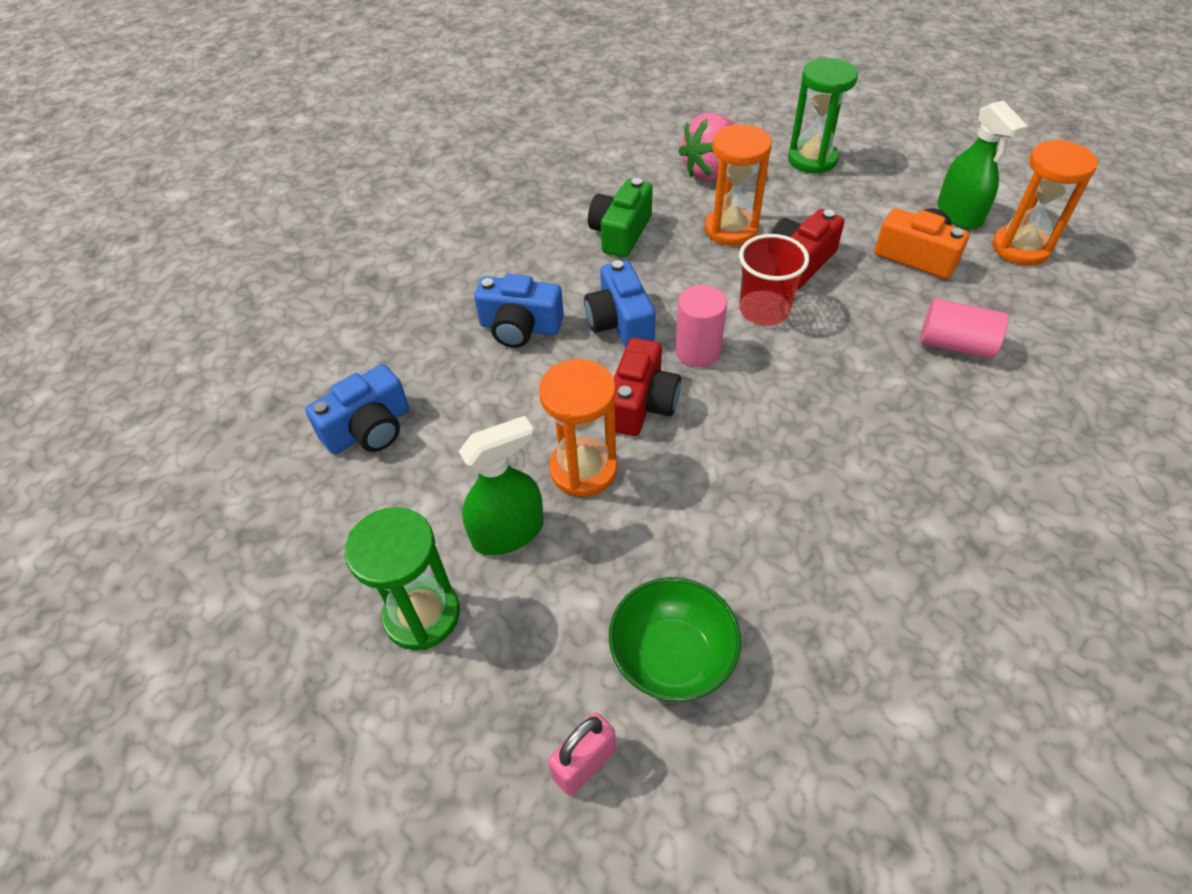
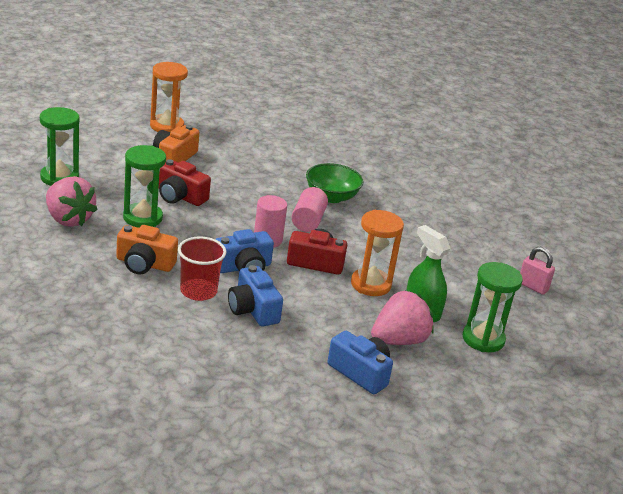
camera: 105 degrees left, 20 degrees down
(434, 486) = (399, 340): none -> pink strawberry
(520, 327) = (253, 310): blue camera -> blue camera turned 150 degrees clockwise
(620, 233) = (144, 264): green camera -> orange camera
(672, 656) = (472, 261): green bowl -> green bowl (331, 197)
(731, 229) = (142, 218): orange hourglass -> green hourglass
(764, 310) = (227, 213): red cup -> red cup (198, 291)
(955, 345) = (252, 159): pink cylinder -> pink cylinder (308, 221)
(959, 214) = (132, 138): green spray bottle -> none

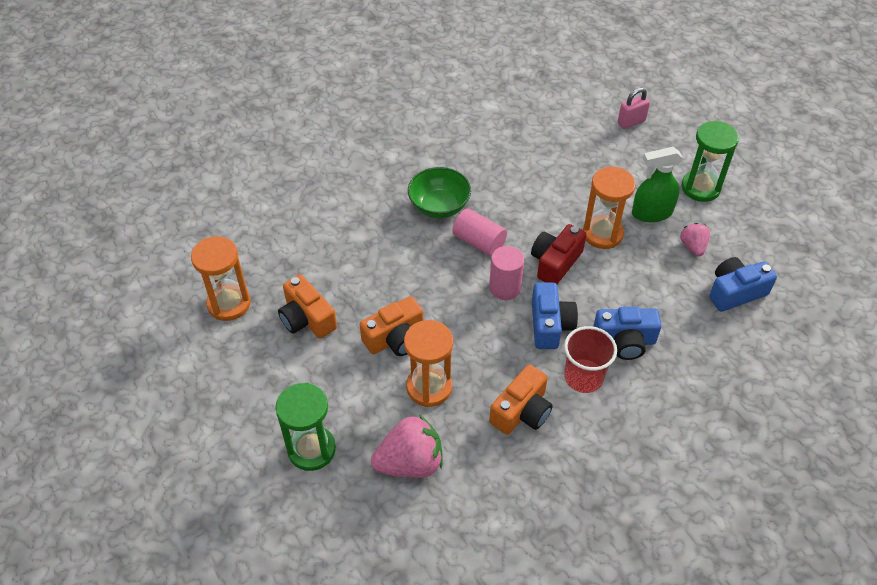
camera: 60 degrees left, 20 degrees up
(142, 218) = (429, 387): green hourglass -> orange hourglass
(180, 196) = (395, 338): red camera -> orange camera
(399, 340) = (693, 246): pink strawberry -> pink strawberry, size x0.56

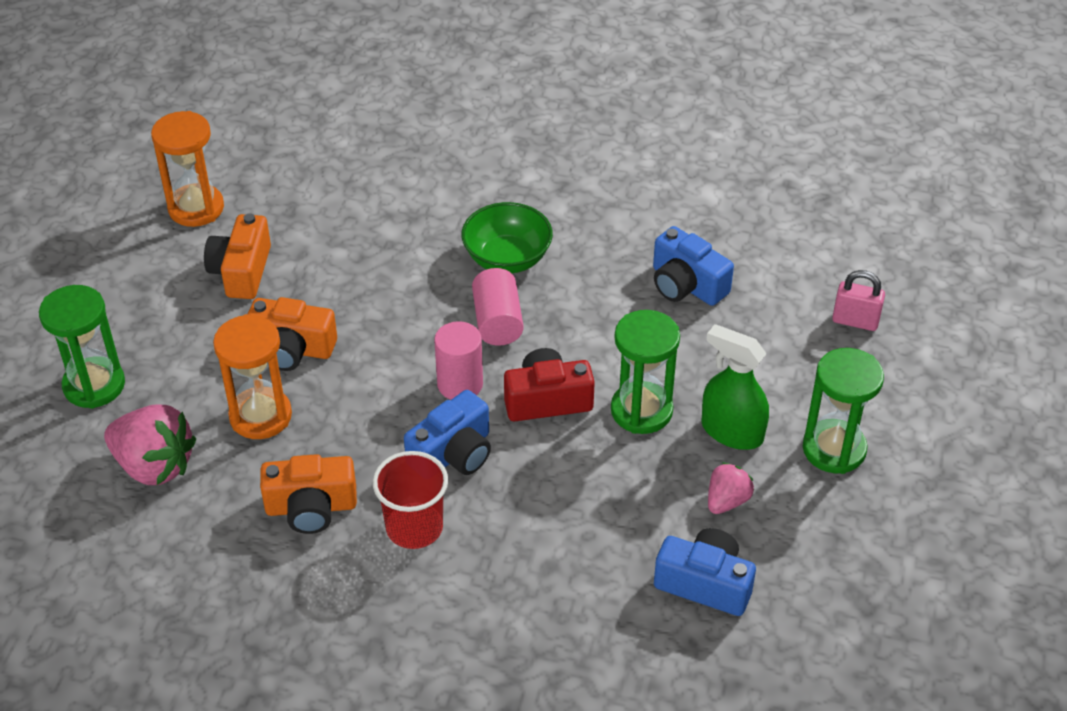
camera: 45 degrees right, 5 degrees down
(602, 234) = (641, 410): orange hourglass -> green hourglass
(624, 341) = (506, 530): blue camera -> blue camera (686, 285)

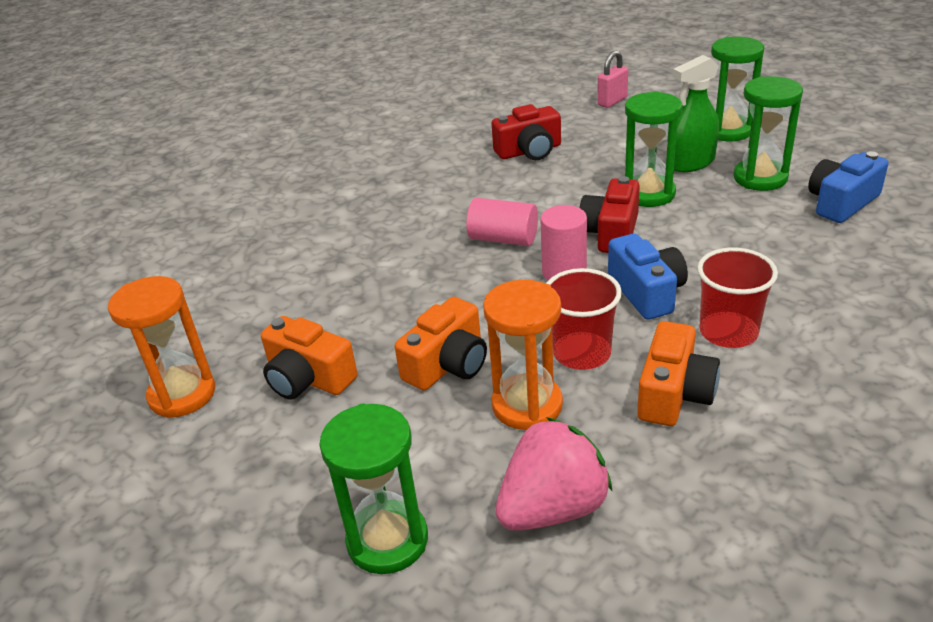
camera: 60 degrees left, 10 degrees down
(341, 432) = (582, 353): none -> red cup
(507, 258) = (433, 220): green bowl -> none
(686, 285) = (529, 151): blue camera -> red camera
(727, 501) = (760, 178): pink strawberry -> green hourglass

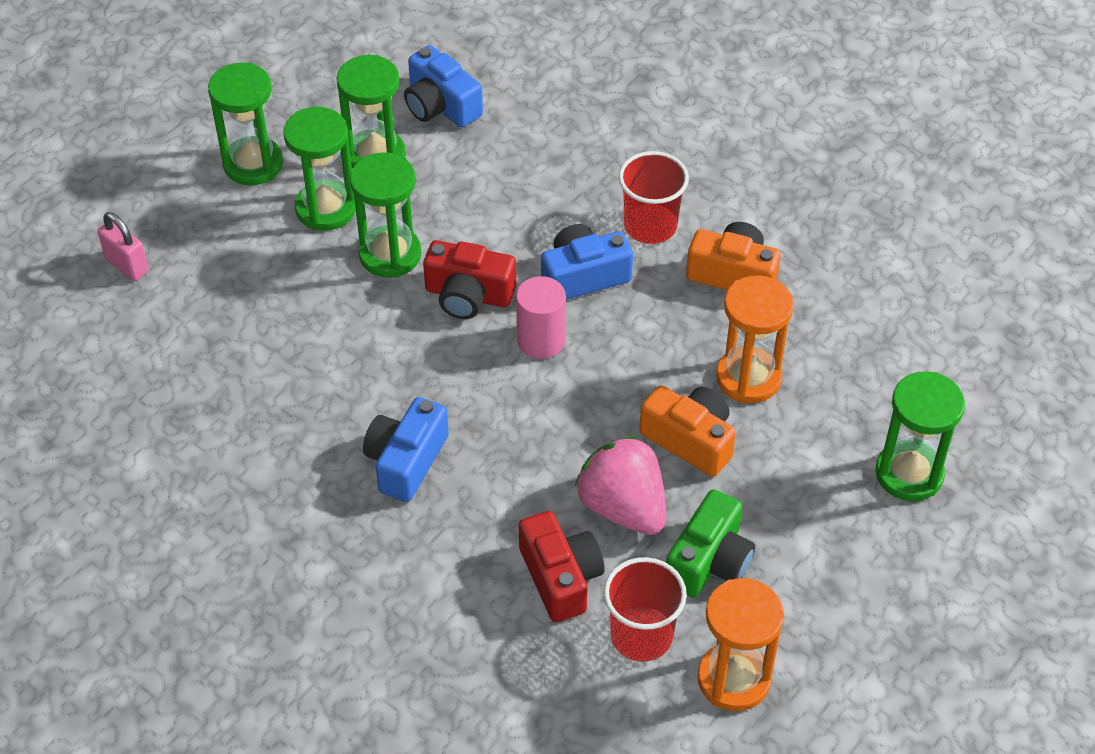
camera: 95 degrees left, 15 degrees up
(308, 378) = (709, 561): orange camera -> green camera
(437, 218) = (406, 461): none -> blue camera
(503, 239) = (466, 393): pink cylinder -> none
(529, 151) = (251, 363): red camera -> red camera (560, 577)
(553, 508) = (867, 364): pink strawberry -> pink strawberry (623, 507)
(582, 353) = (676, 334): red cup -> red cup (641, 636)
(691, 163) = (326, 208): green spray bottle -> green hourglass

